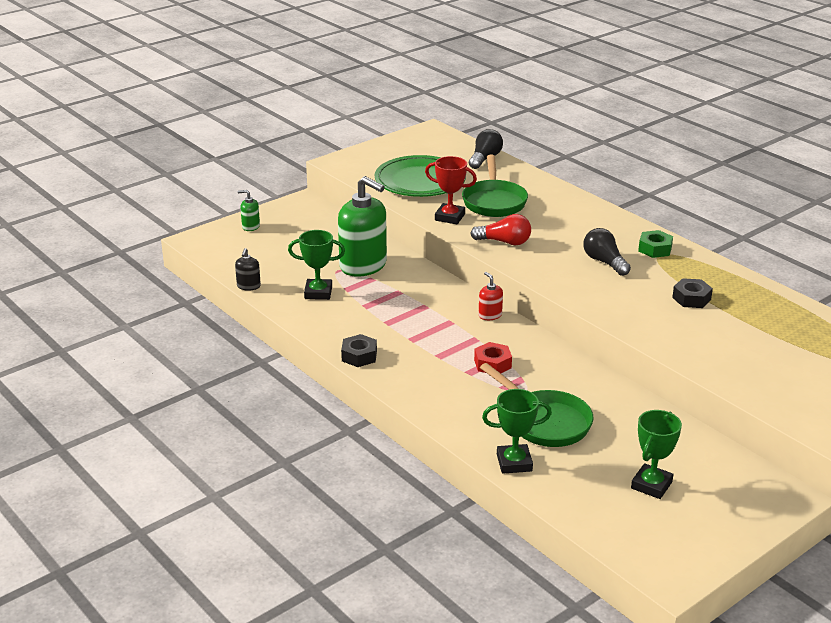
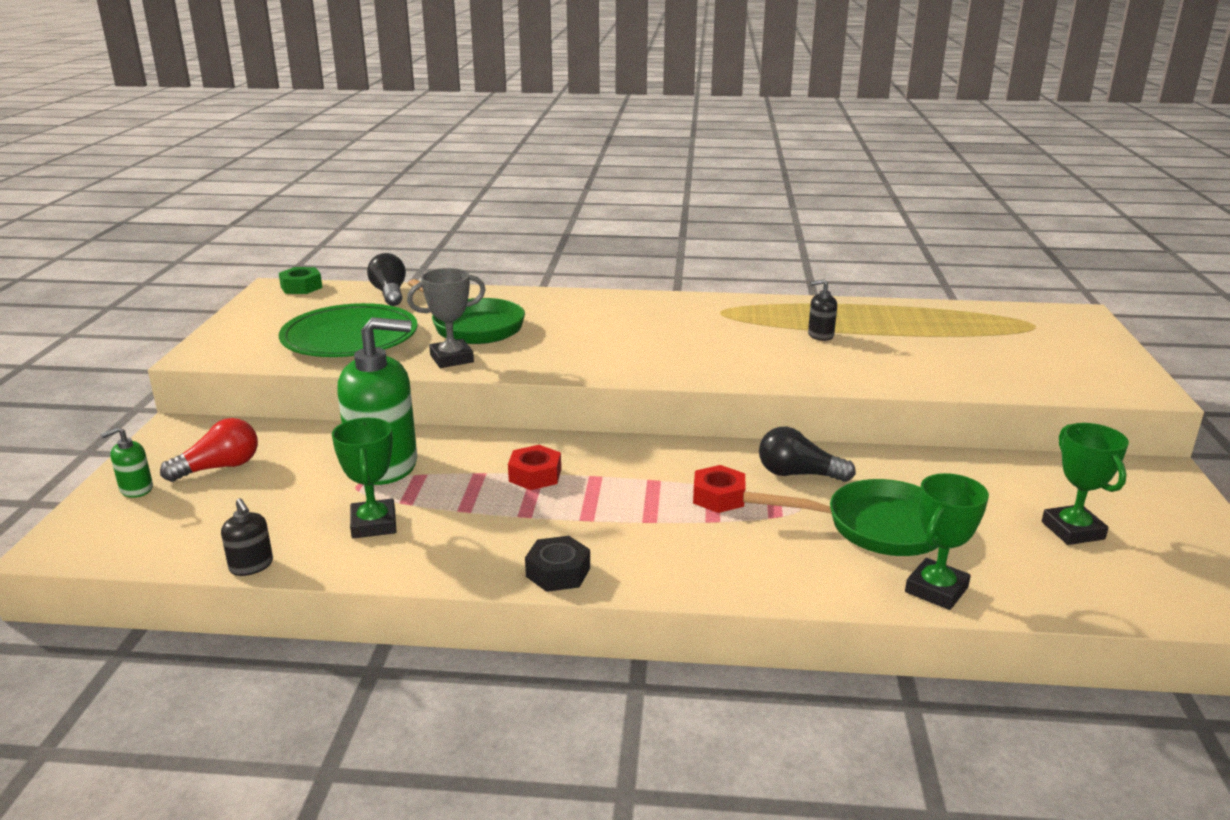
camera: 45 degrees left, 5 degrees down
(318, 293) = (373, 524): green trophy -> green trophy turned 60 degrees counterclockwise
(423, 306) = (535, 475): none -> red nut
(450, 217) = (451, 358): red trophy -> grey trophy
(490, 315) = (624, 449): red soap dispenser -> none
(504, 242) = (557, 358): red light bulb -> red light bulb (219, 467)
(604, 262) = (688, 337): black light bulb -> black light bulb (798, 474)
(655, 249) = (708, 309): green nut -> green nut (301, 287)
(691, 298) = (820, 335): black nut -> black soap dispenser

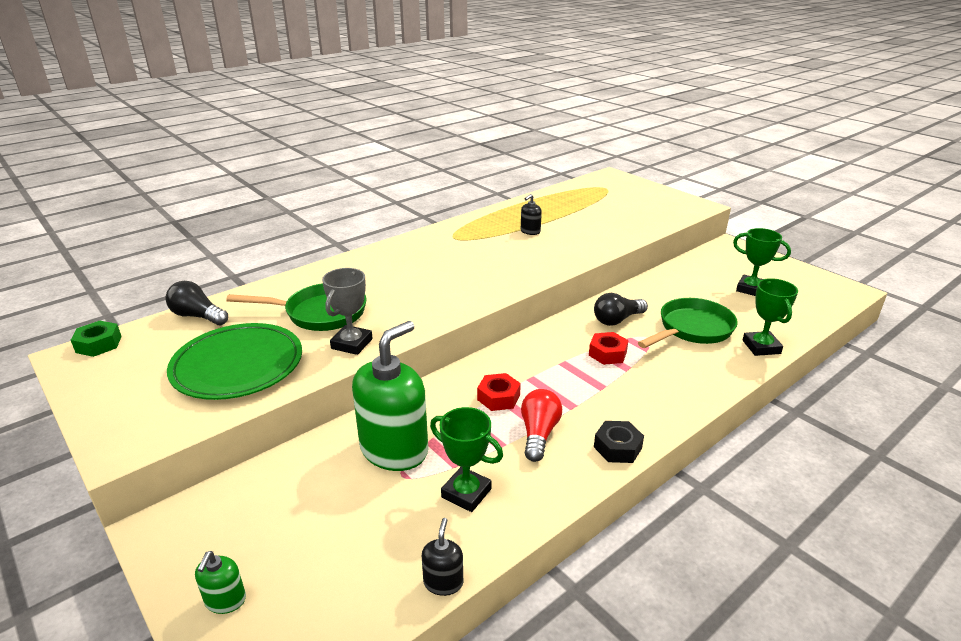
camera: 45 degrees left, 5 degrees up
(219, 467) = (268, 533): red light bulb -> red light bulb (539, 434)
(251, 566) = (443, 582): black soap dispenser -> black soap dispenser turned 90 degrees counterclockwise

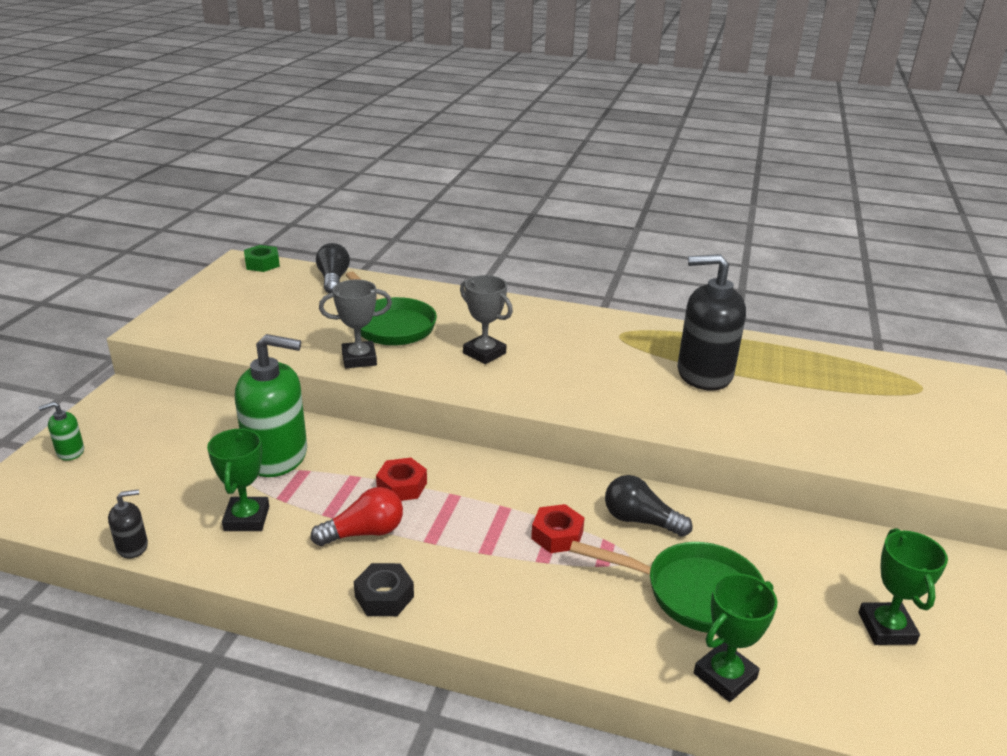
camera: 55 degrees right, 0 degrees up
(238, 366) = (282, 325): green plate -> none
(414, 290) = (484, 353): none -> grey trophy
(530, 231) = (704, 374): black soap dispenser -> black soap dispenser, size x2.31

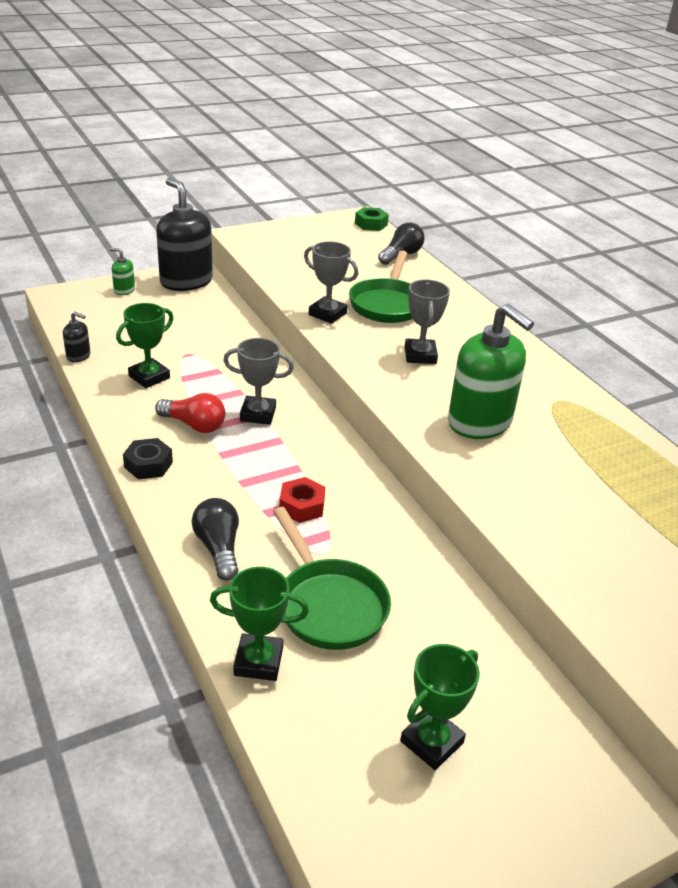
camera: 45 degrees right, 5 degrees up
(277, 456) = (217, 353): green soap dispenser -> green soap dispenser (479, 422)
(402, 486) = (258, 414): red nut -> grey trophy
(640, 520) = (374, 538): black light bulb -> black light bulb (218, 548)
(704, 374) = (577, 467): black soap dispenser -> black soap dispenser (186, 281)

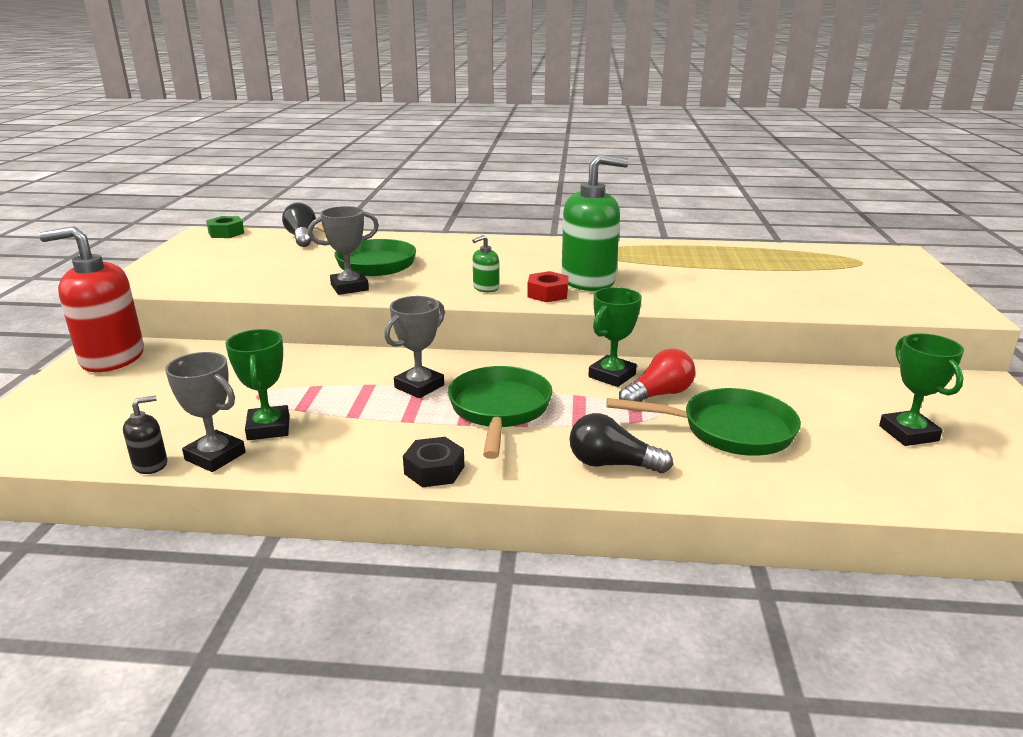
camera: 55 degrees left, 10 degrees down
(124, 290) = (57, 398): green soap dispenser -> green soap dispenser (485, 288)
(186, 281) = (112, 358): black soap dispenser -> red soap dispenser
(194, 425) = (395, 425): red light bulb -> red light bulb (659, 395)
(254, 465) = (499, 410): none -> green pan
(258, 661) = (786, 486): green trophy -> green trophy (612, 376)
(302, 506) = (584, 404): red nut -> red nut (547, 293)
(420, 355) = (469, 273): grey trophy -> grey trophy (215, 456)

